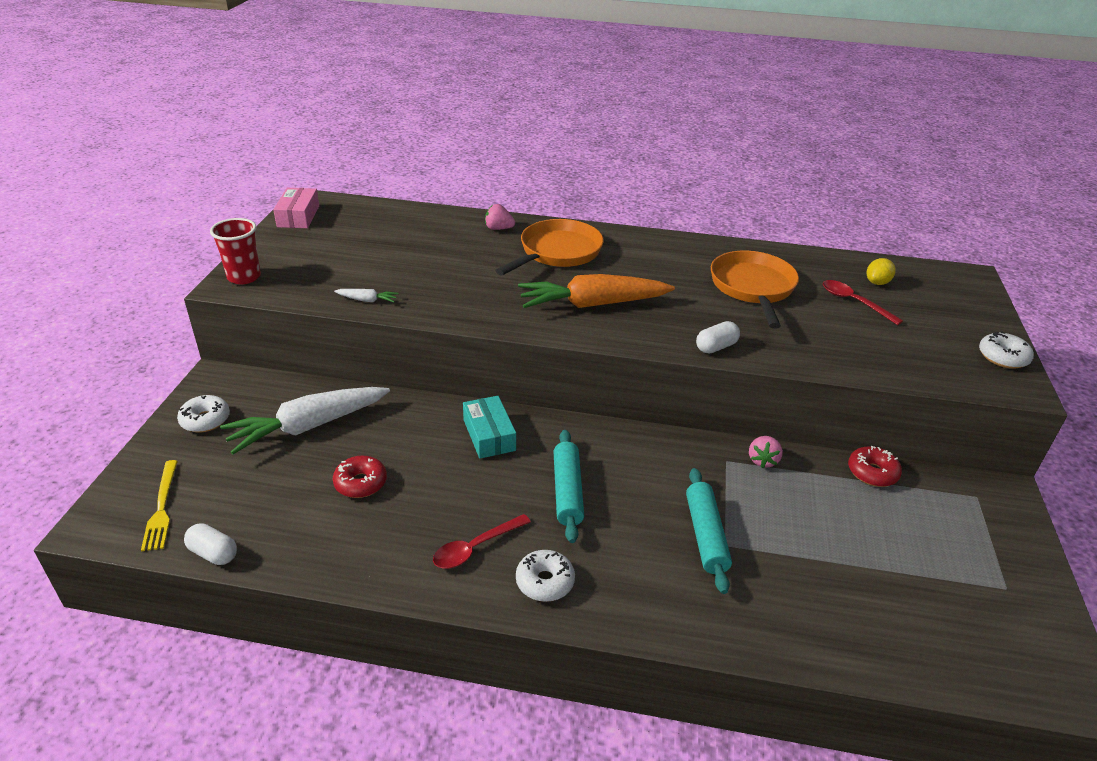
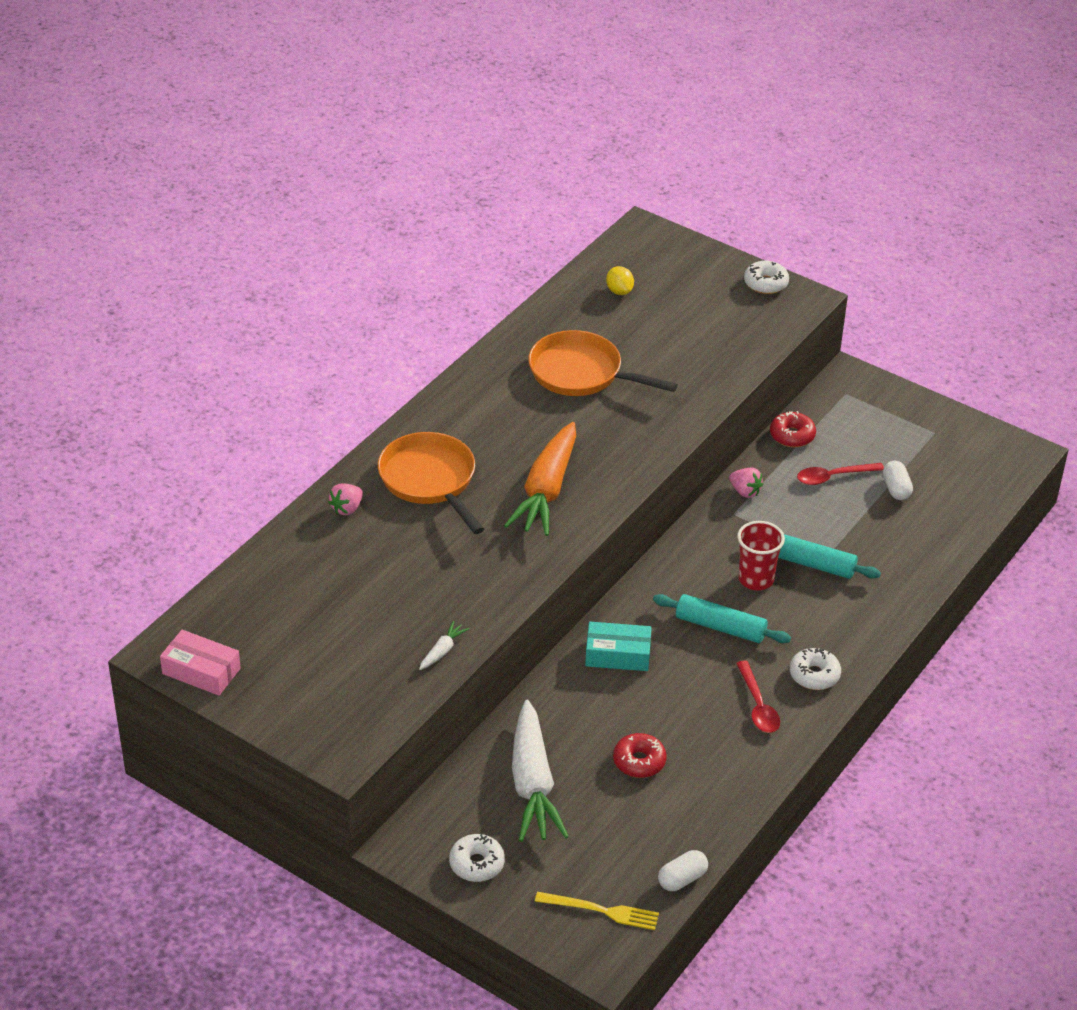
camera: 65 degrees left, 5 degrees up
(244, 277) = (330, 742): red cup -> red cup (756, 579)
(716, 347) = (661, 439): white capsule -> white capsule (896, 489)
(854, 302) = (641, 322): red spoon -> red spoon (833, 477)

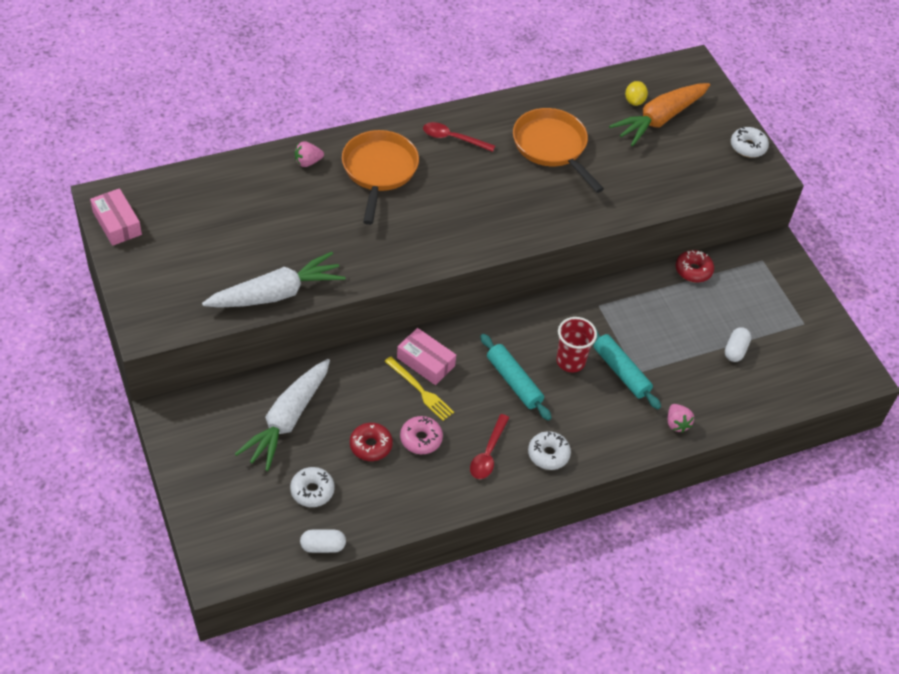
camera: 30 degrees right, 10 degrees up
(442, 651) = (276, 294): white carrot -> white carrot, size x2.45
(477, 864) = (202, 453): white donut -> white donut (312, 491)
(546, 490) = (449, 218): orange carrot -> orange carrot (659, 119)
(601, 911) = (250, 535): yellow fork -> yellow fork (420, 390)
(618, 654) = (425, 362): turquoise box -> pink box
(682, 728) = (421, 439): none -> pink donut
(745, 491) = (621, 293): pink strawberry -> pink strawberry (677, 424)
(833, 477) = (696, 317): red spoon -> red spoon (452, 138)

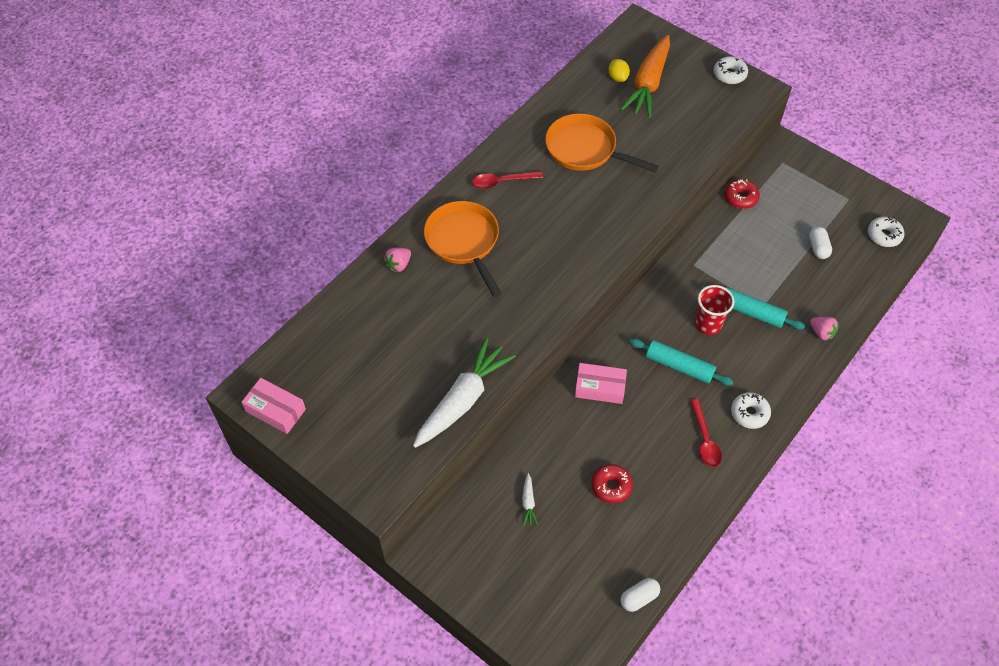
camera: 25 degrees left, 5 degrees up
(287, 420) = (528, 503): white carrot -> white carrot, size x0.41
(312, 491) = (594, 554): white donut -> white donut (884, 235)
(420, 390) = (613, 415): yellow fork -> none
(421, 439) = (645, 457): pink donut -> none

